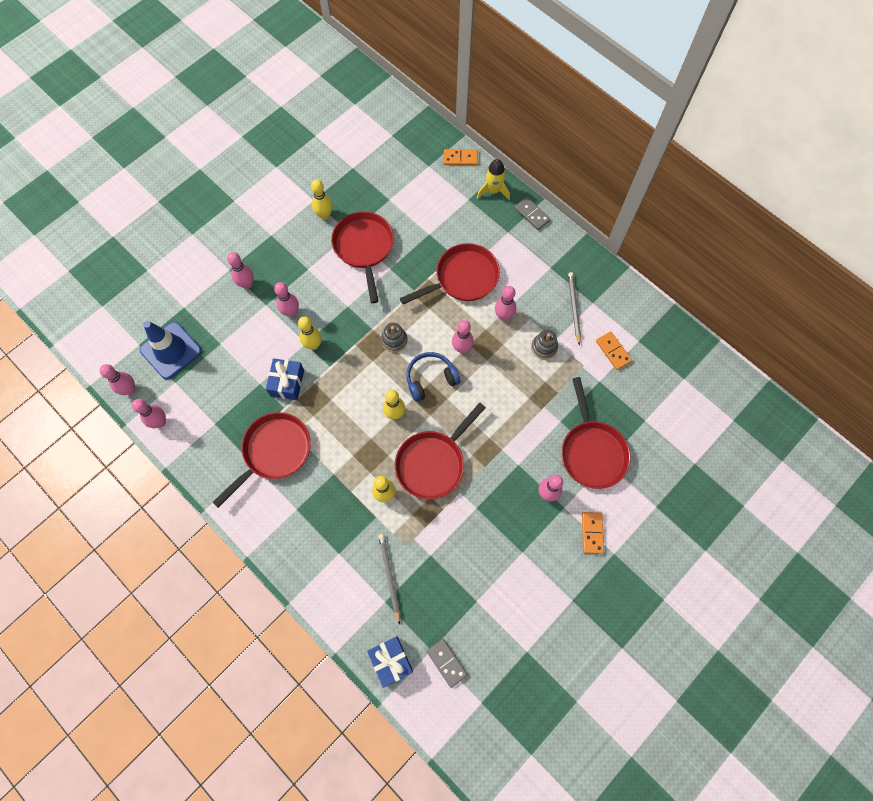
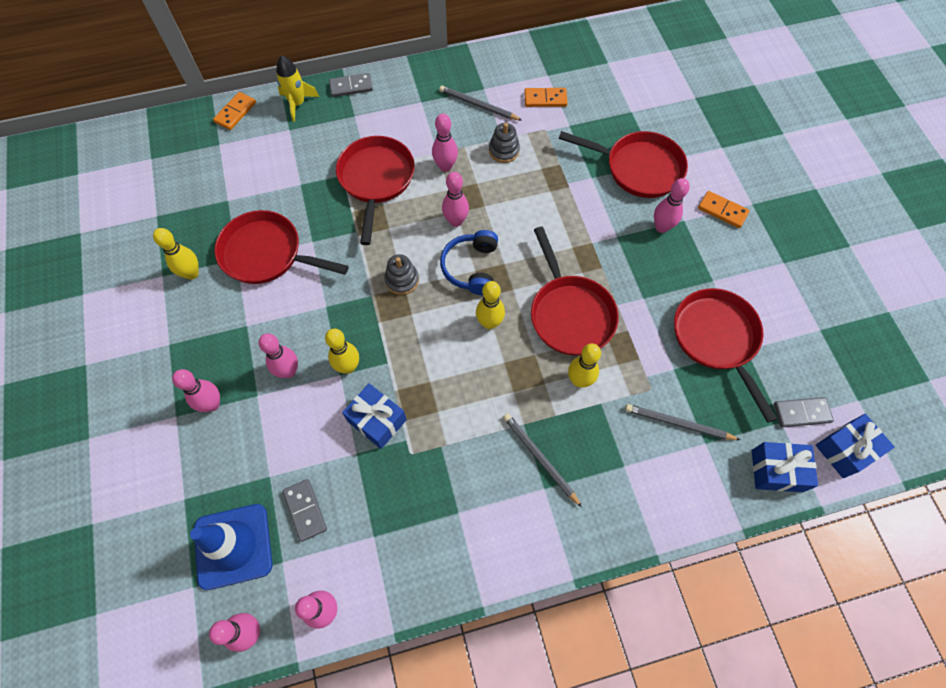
camera: 60 degrees left, 5 degrees down
(210, 376) = (305, 510): none -> grey domino
(274, 452) = (456, 479): red pan -> red pan (717, 339)
(315, 496) = (540, 458): none -> grey pencil
(434, 706) = (845, 449): none -> blue gift

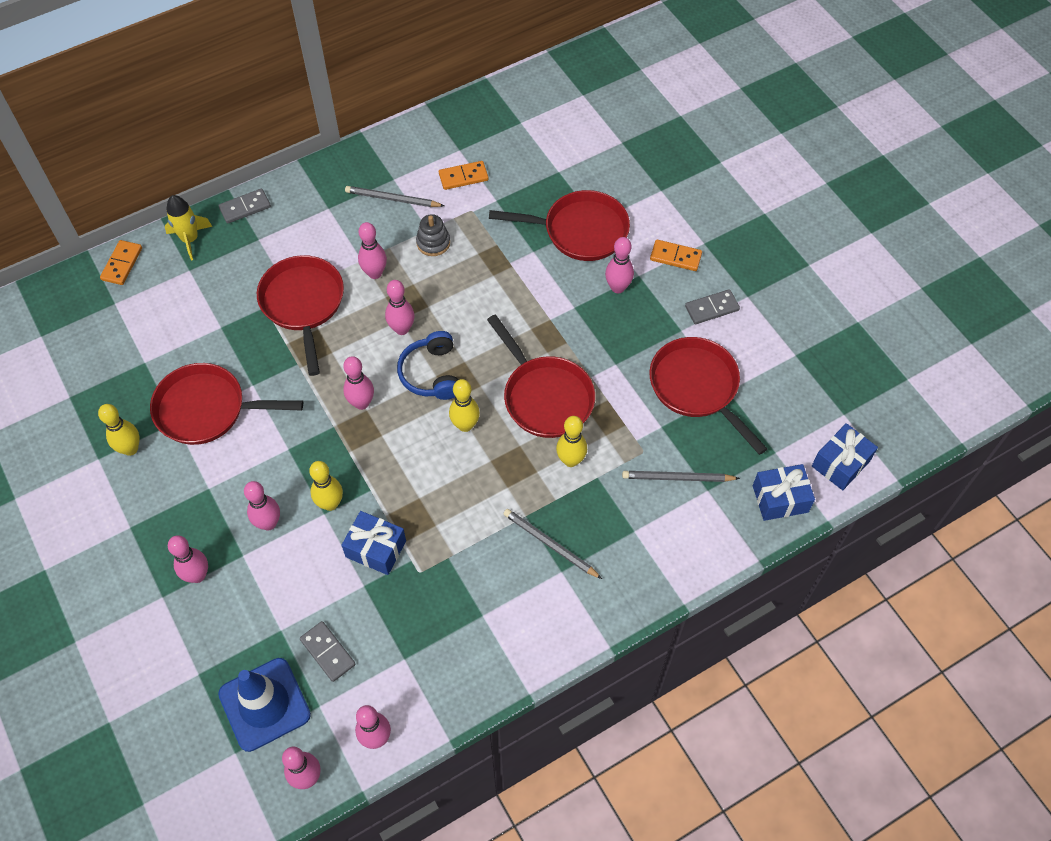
camera: 15 degrees left, 5 degrees down
(402, 280) = (361, 403): grey stacking toy -> pink bowling pin
(801, 413) = (793, 439): grey domino -> grey domino (712, 308)

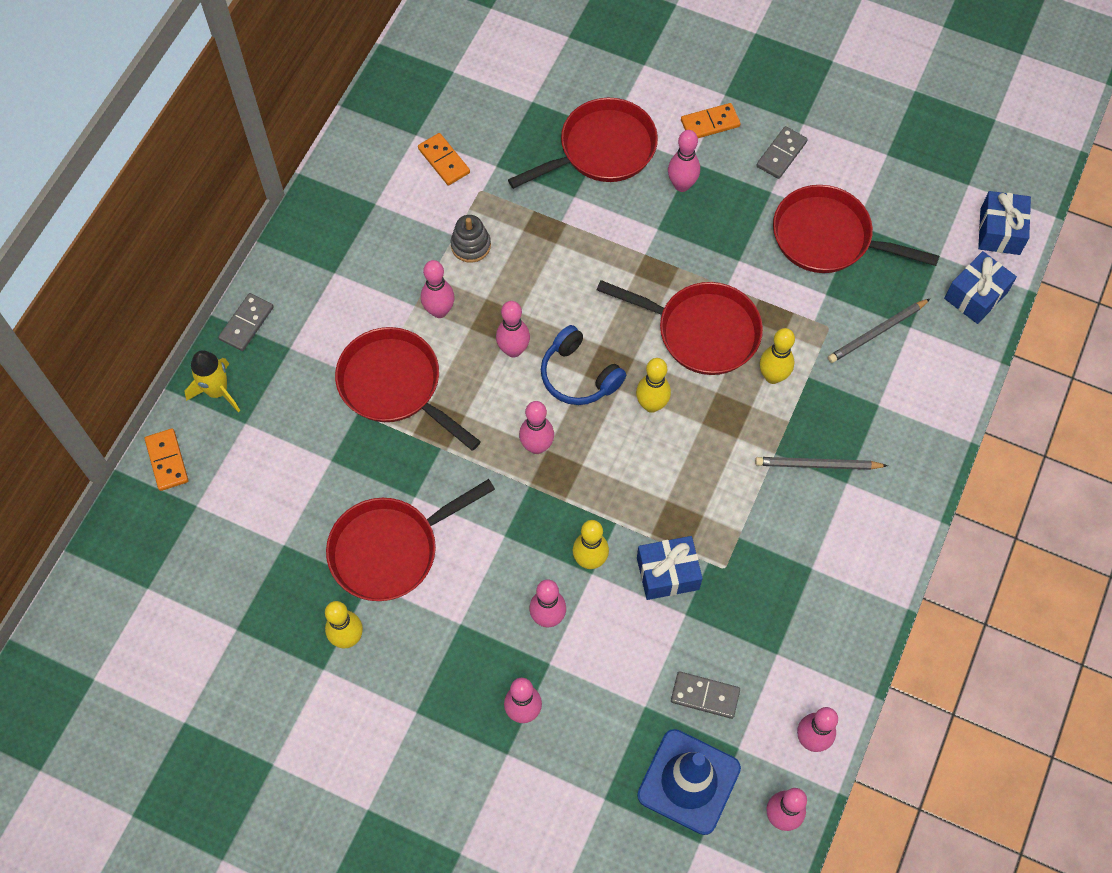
camera: 35 degrees left, 5 degrees up
(392, 199) = (392, 225): grey pencil -> none
(463, 177) = (444, 161): orange domino -> orange domino turned 75 degrees counterclockwise

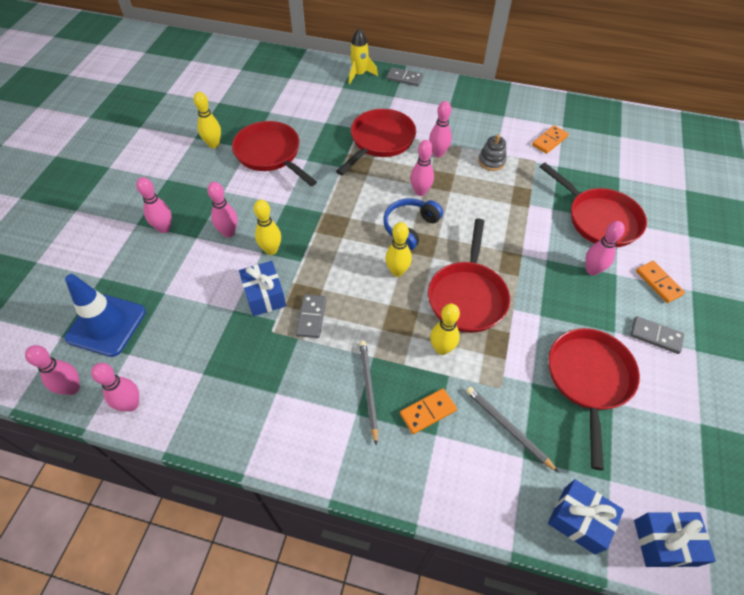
camera: 80 degrees right, 10 degrees down
(167, 461) = (314, 64): orange domino -> orange domino (428, 412)
(537, 446) = (351, 212): pink bowling pin -> none
(705, 695) = (170, 328): grey domino -> grey domino (311, 317)

